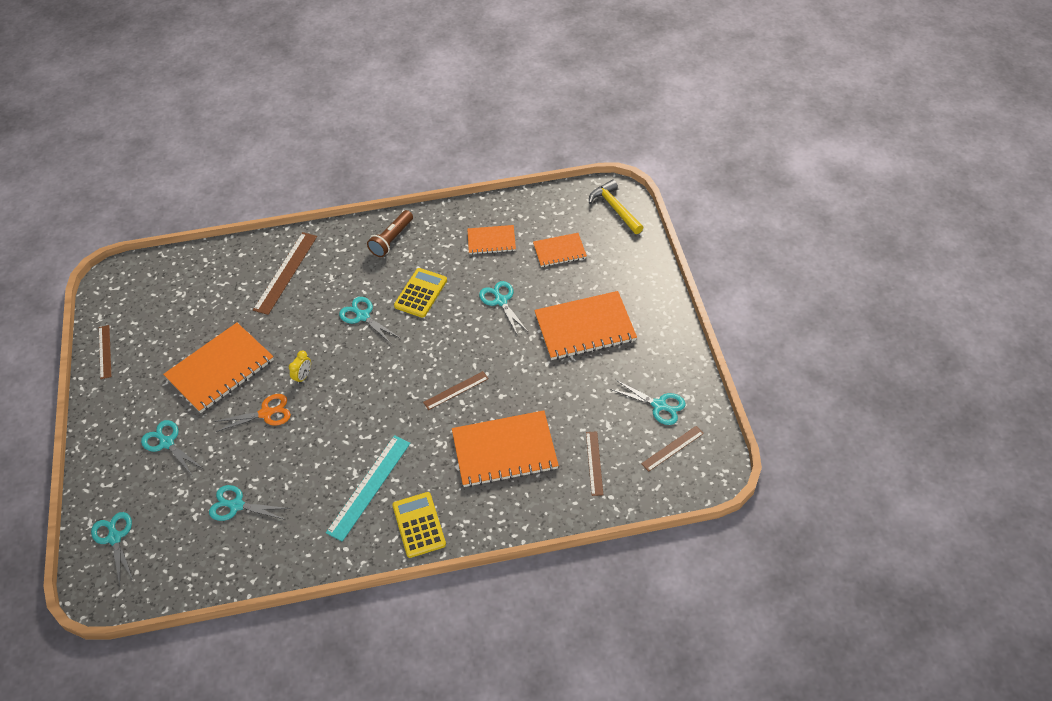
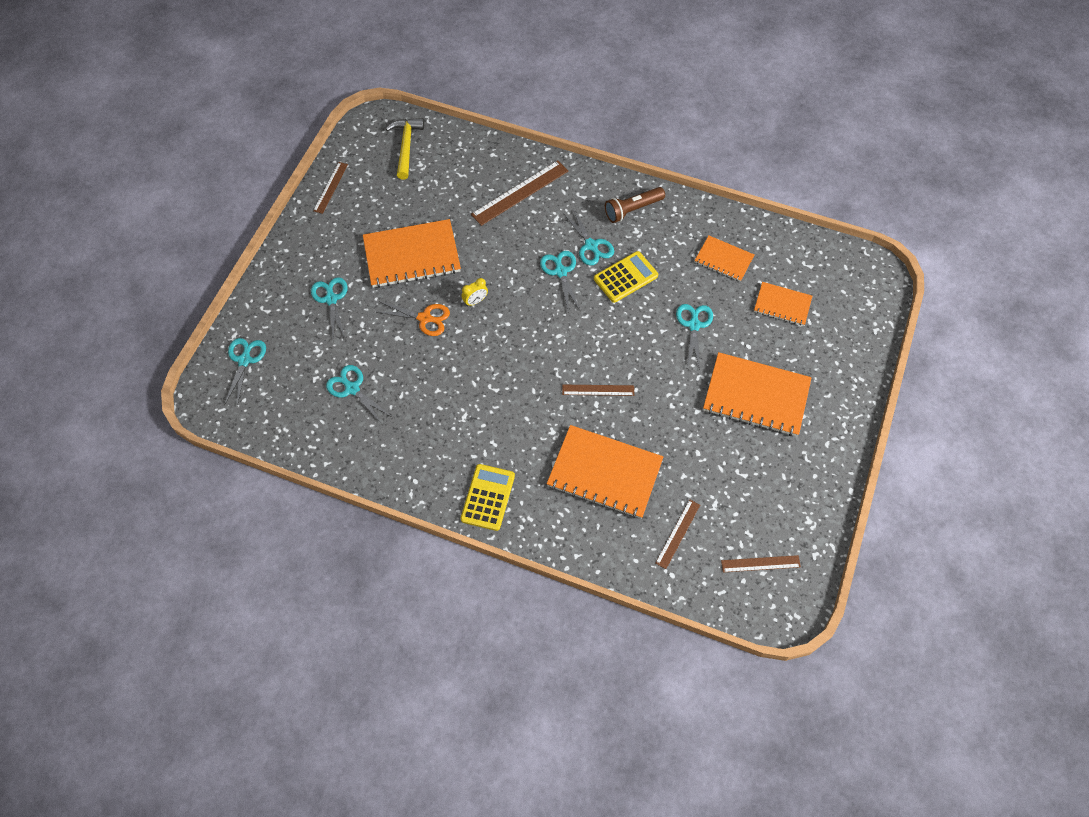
camera: 30 degrees right, 10 degrees up
(369, 487) = (468, 437): turquoise ruler -> none
(615, 208) = (866, 289): yellow hammer -> yellow hammer (406, 146)
(659, 405) = (776, 514): turquoise scissors -> turquoise scissors (591, 246)

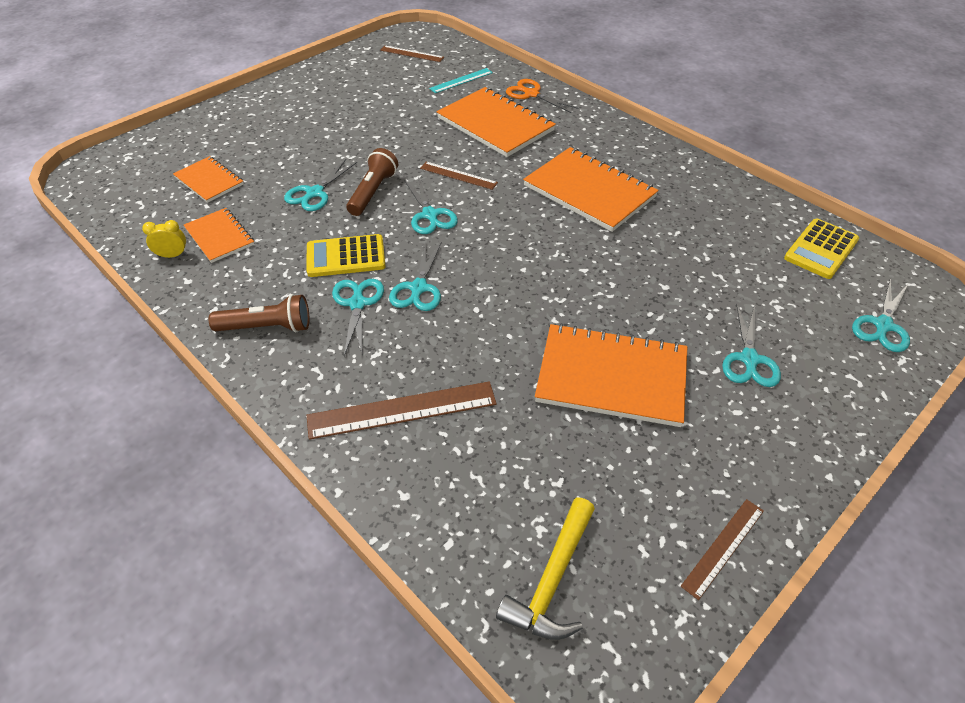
camera: 155 degrees left, 15 degrees down
(352, 388) = (736, 255): turquoise scissors -> turquoise scissors (430, 215)
(425, 318) = (621, 295): orange scissors -> orange scissors (531, 94)
(475, 301) = (547, 292): yellow clock -> yellow clock (172, 255)
(487, 497) = (614, 139): yellow calculator -> yellow calculator (821, 249)
(651, 344) = (373, 192): none -> brown flashlight
(678, 533) = (461, 80): brown ruler -> turquoise ruler
(756, 396) = (313, 130): orange notebook -> orange notebook (589, 191)

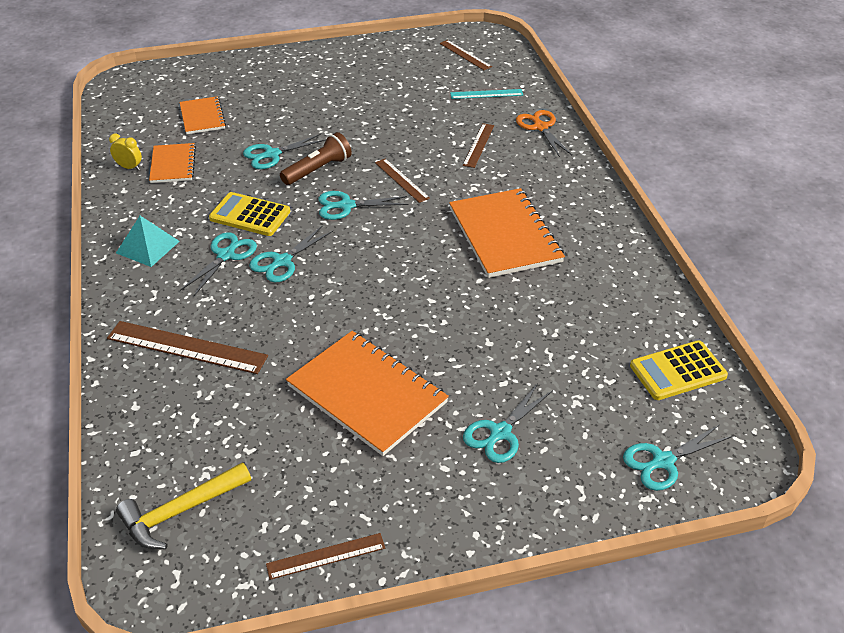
camera: 30 degrees right, 5 degrees down
(267, 327) = (148, 247): brown flashlight -> turquoise pyramid
(430, 215) = (346, 206): turquoise scissors -> turquoise scissors turned 75 degrees clockwise
(495, 124) = (478, 145): orange notebook -> brown ruler

